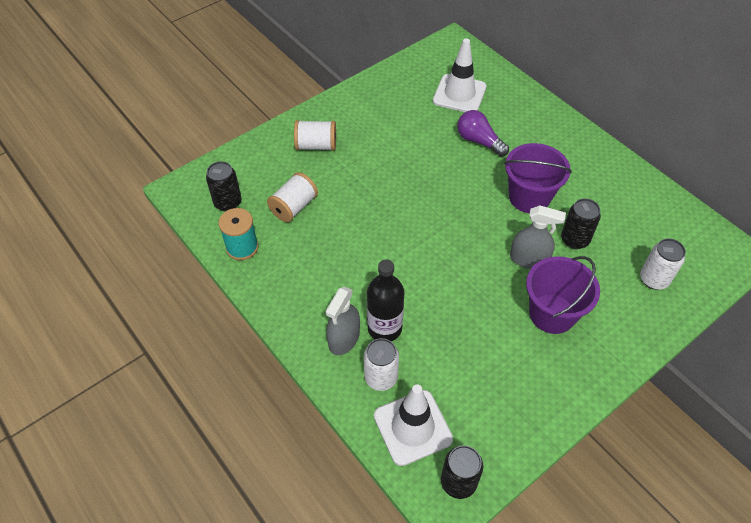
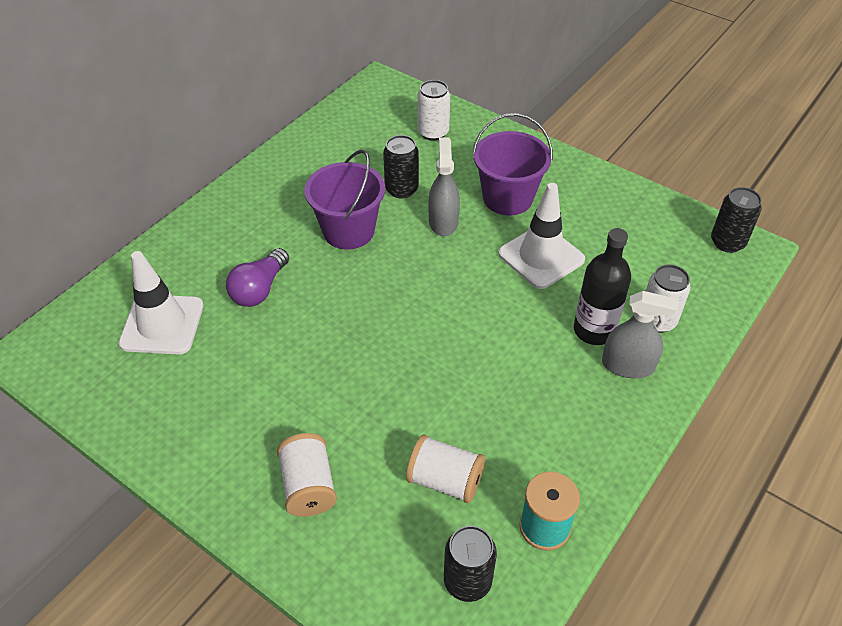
camera: 105 degrees left, 5 degrees down
(412, 427) = (696, 284): white traffic cone -> white traffic cone (541, 257)

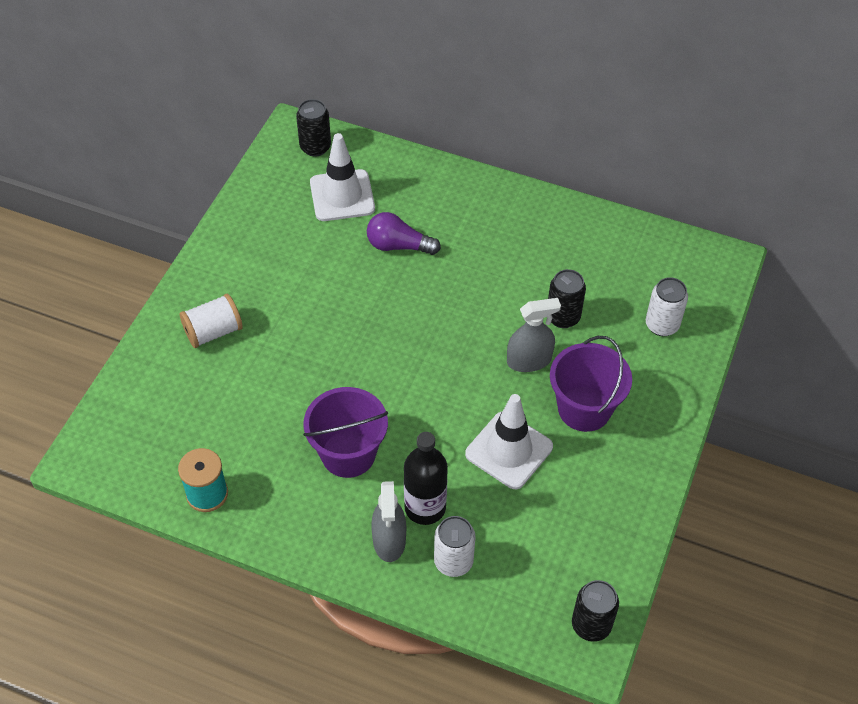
camera: 75 degrees right, 5 degrees up
(348, 231) = (490, 289): purple bucket -> purple bucket (348, 453)
(445, 480) = (236, 418): white spool -> none
(467, 581) = (153, 449): black can -> black can (315, 147)

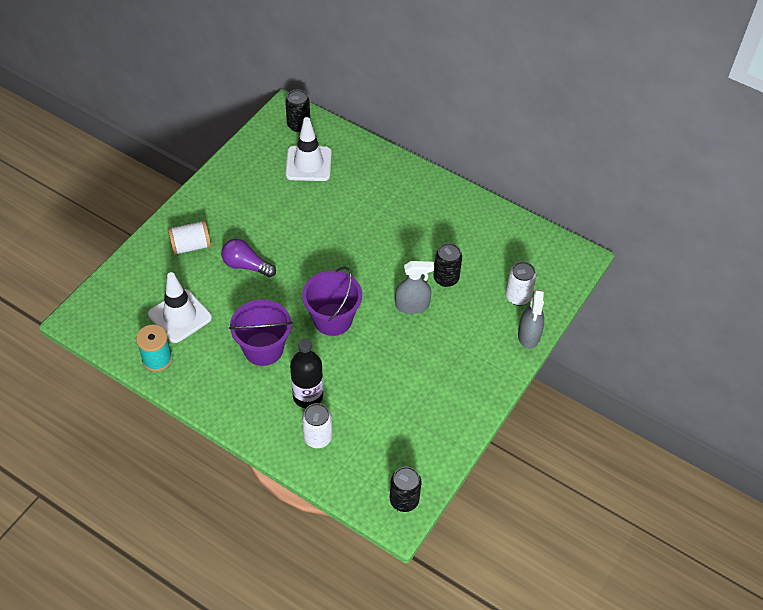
camera: 10 degrees right, 0 degrees up
(389, 540) = (276, 414): grey spray bottle -> grey spray bottle (529, 335)
(398, 246) = (339, 206): purple light bulb -> purple light bulb (246, 265)
(509, 450) = (379, 367): white traffic cone -> white traffic cone (180, 316)
(584, 409) = (442, 347): purple bucket -> purple bucket (332, 319)

